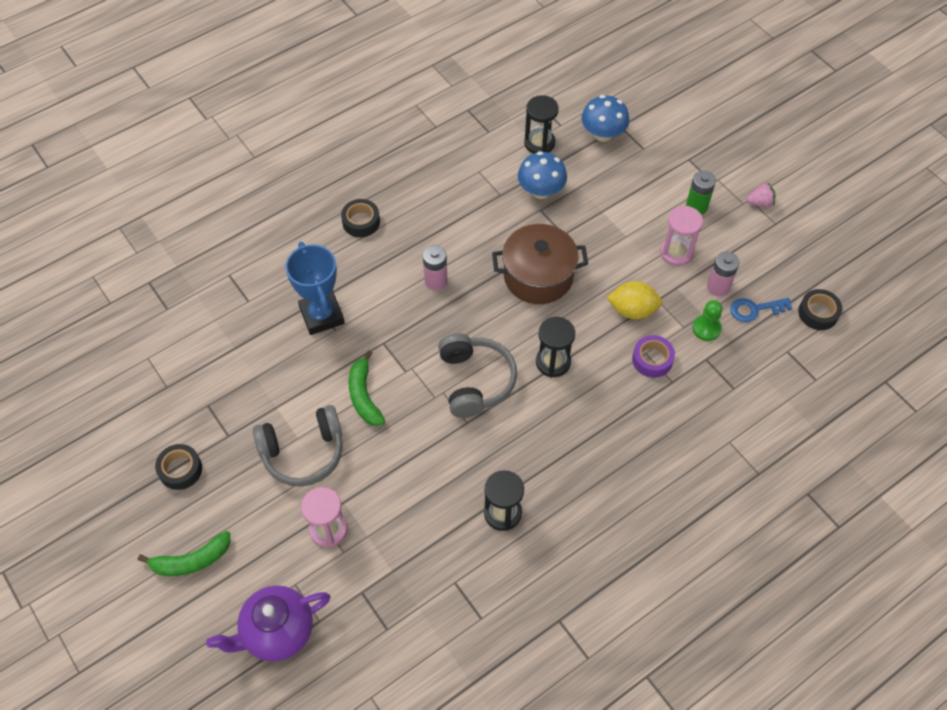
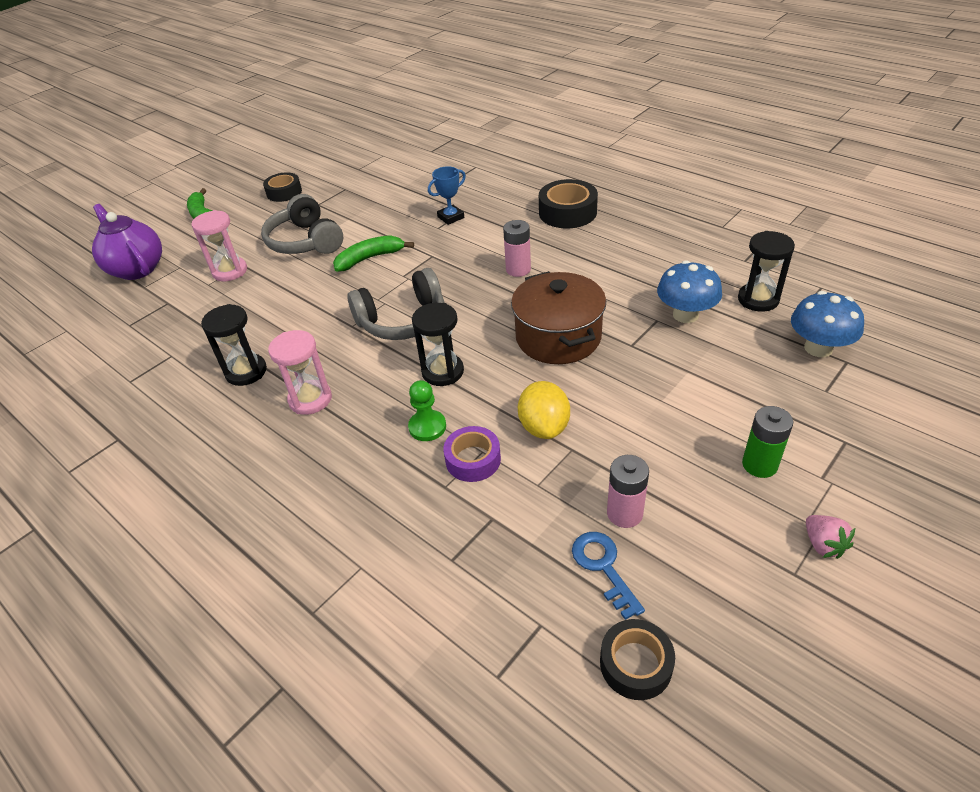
camera: 80 degrees right, 15 degrees down
(322, 315) = (451, 217): blue trophy -> blue trophy, size x0.57
(361, 222) = (567, 212): black tape -> black tape, size x1.50
(676, 253) = (661, 456): pink hourglass -> pink hourglass (310, 399)
(706, 328) = (544, 510): green pawn -> green pawn (427, 427)

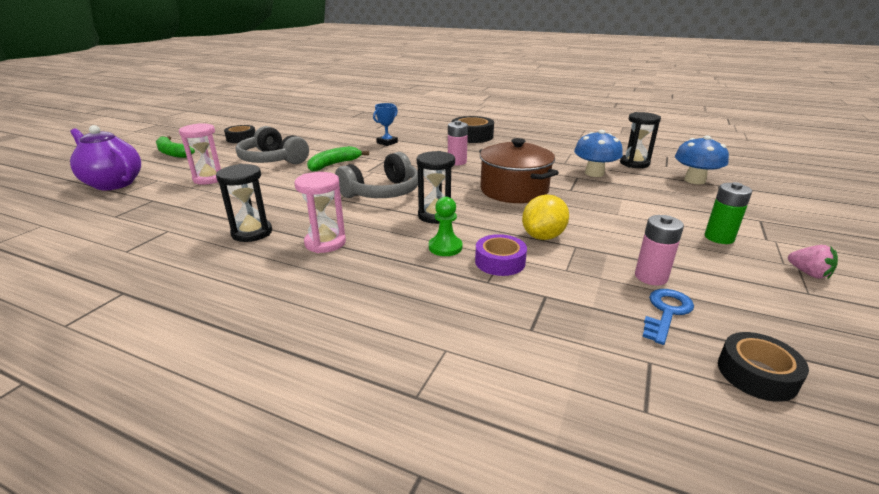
camera: 20 degrees left, 15 degrees down
(544, 427) = (543, 236): yellow lemon -> yellow lemon turned 60 degrees clockwise
(604, 567) = (666, 312): blue key -> blue key turned 75 degrees clockwise

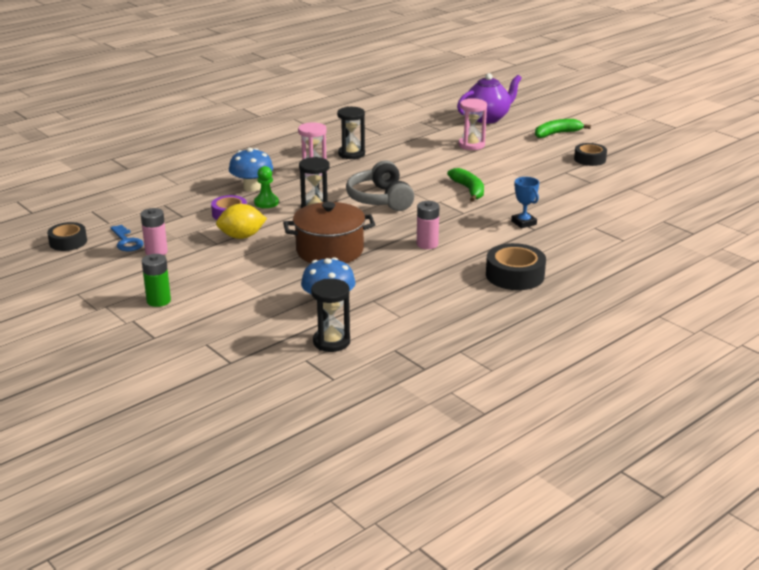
camera: 115 degrees right, 0 degrees up
(273, 160) = (504, 168): grey headphones -> none
(543, 236) = (242, 236): yellow lemon -> yellow lemon turned 75 degrees counterclockwise
(694, 180) = (253, 354): blue mushroom -> blue mushroom (252, 187)
(808, 273) = (86, 307): pink strawberry -> none

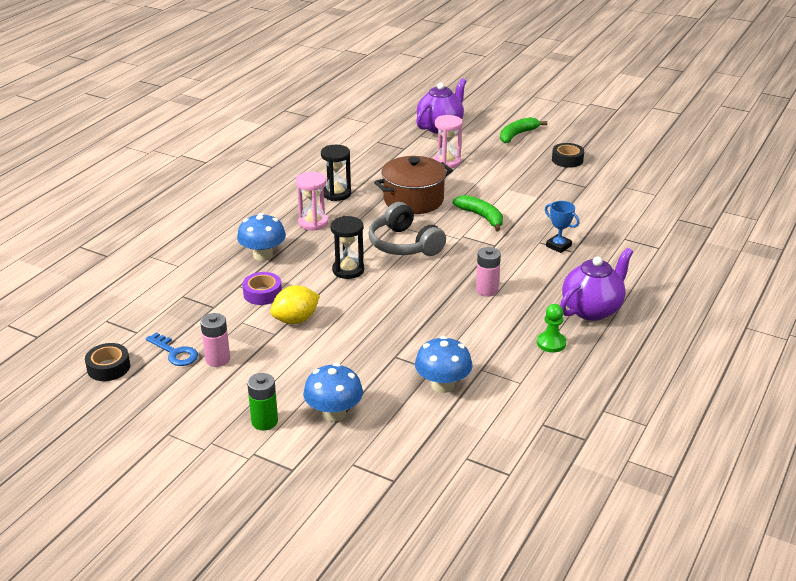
camera: 20 degrees left, 5 degrees up
(219, 306) = (334, 413): none -> blue mushroom
(266, 203) = (291, 271): green pawn -> green pawn (551, 343)
(329, 251) = (398, 318): brown pot -> brown pot (413, 200)
(331, 342) = (477, 430): black hourglass -> none
(515, 275) = (592, 309): black tape -> purple teapot

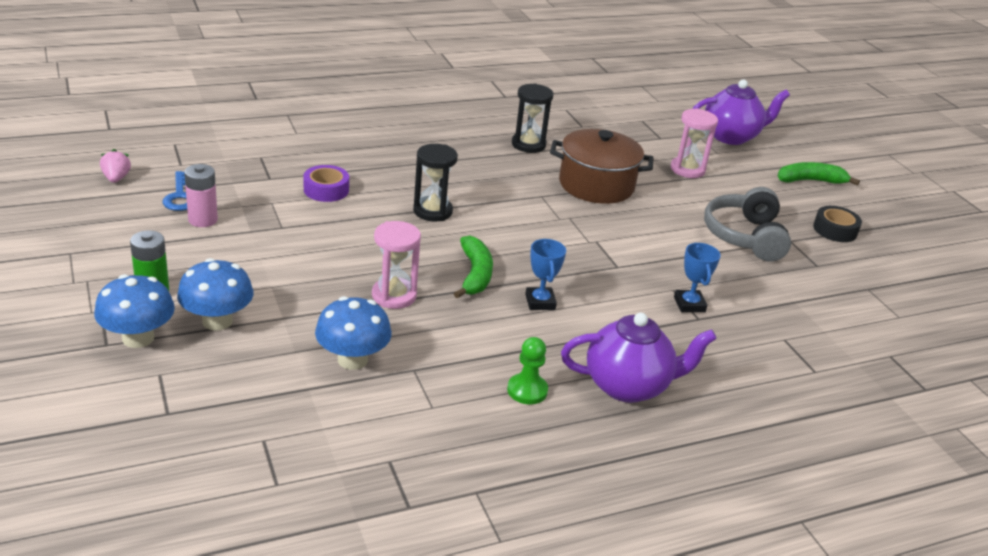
camera: 35 degrees right, 0 degrees up
(108, 367) = (116, 178): black tape -> pink strawberry
(263, 255) = (378, 160): blue mushroom -> blue mushroom (138, 338)
(296, 320) = (317, 226): yellow lemon -> none
(313, 223) = (466, 157): pink hourglass -> pink hourglass (394, 296)
(404, 244) = (522, 218): grey headphones -> grey headphones (745, 236)
(481, 217) = (645, 234): green banana -> green banana (475, 274)
(487, 290) = (540, 302): pink battery -> blue trophy

